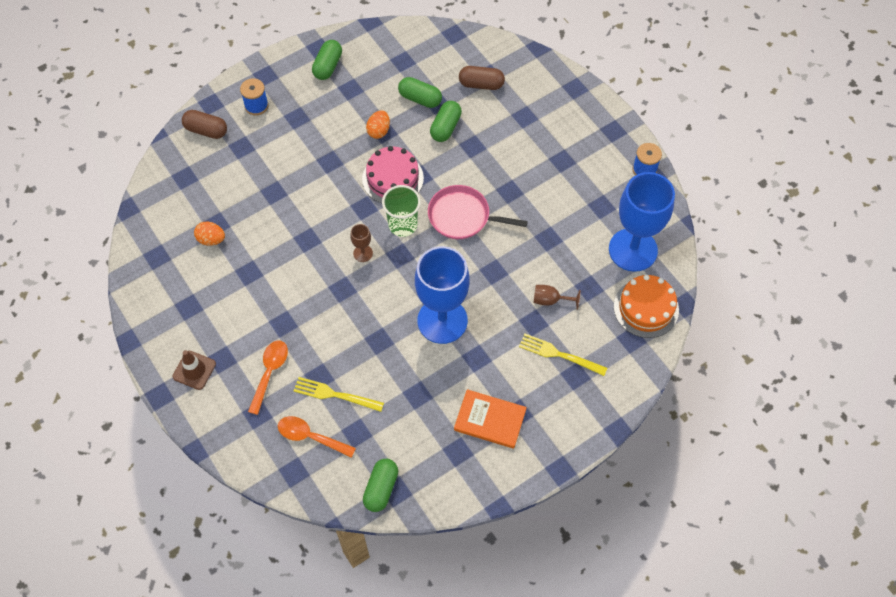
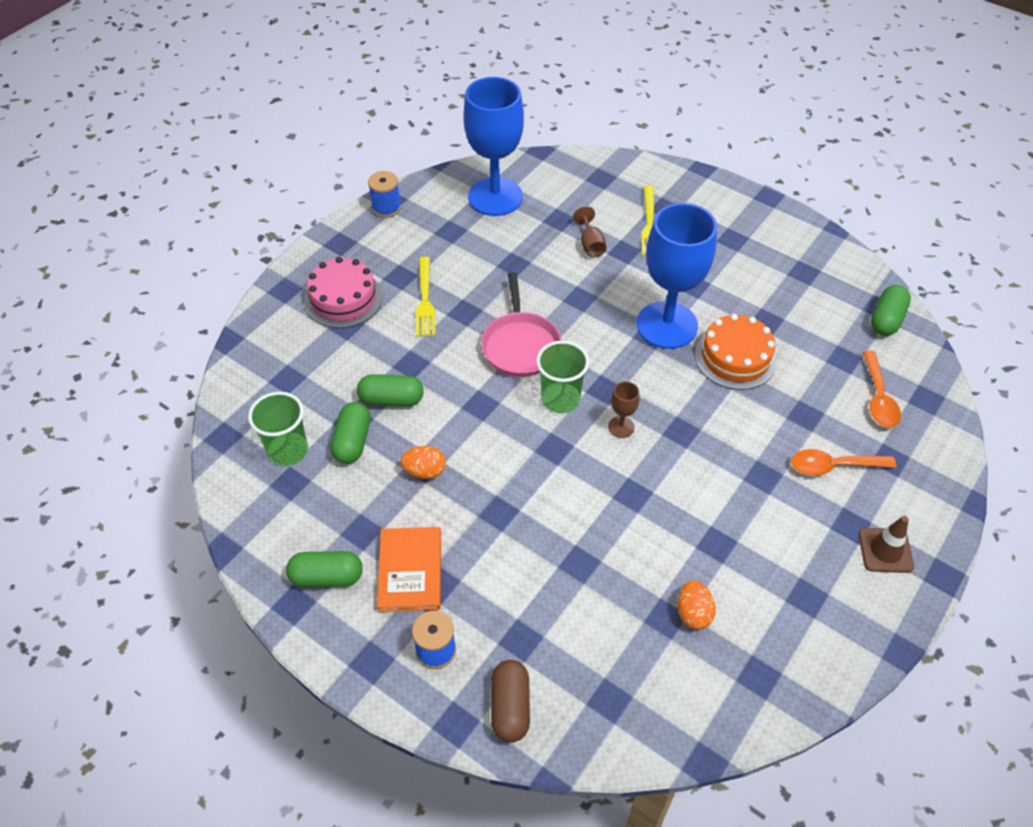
camera: 110 degrees left, 10 degrees down
(334, 395) = (816, 393): yellow fork -> yellow fork (425, 300)
(381, 488) = (886, 320): green capsule -> green capsule turned 60 degrees counterclockwise
(393, 178) = (496, 431): pink cake -> pink cake (343, 298)
(428, 64) = (288, 451): none -> green cup
(481, 84) = (306, 382): brown capsule -> none
(490, 420) = (754, 257): orange book -> orange book (410, 570)
(646, 308) = (560, 175): orange cake -> orange cake (735, 357)

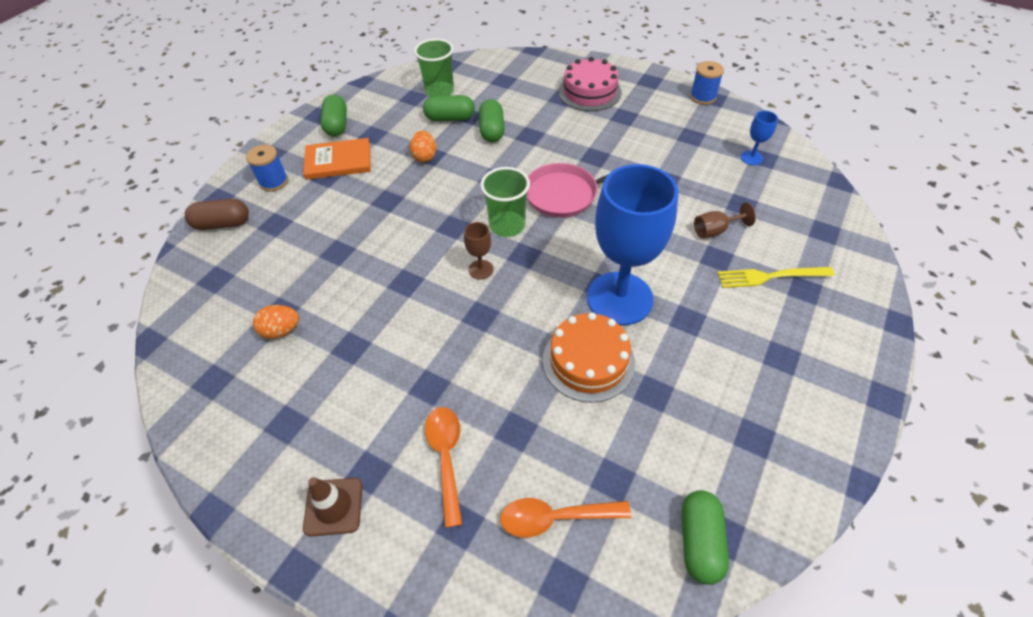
camera: 85 degrees right, 0 degrees up
(425, 300) = (601, 133): yellow fork -> none
(495, 197) = (751, 158): blue goblet -> blue goblet, size x0.40
(886, 320) = (699, 541): green capsule -> green capsule turned 75 degrees clockwise

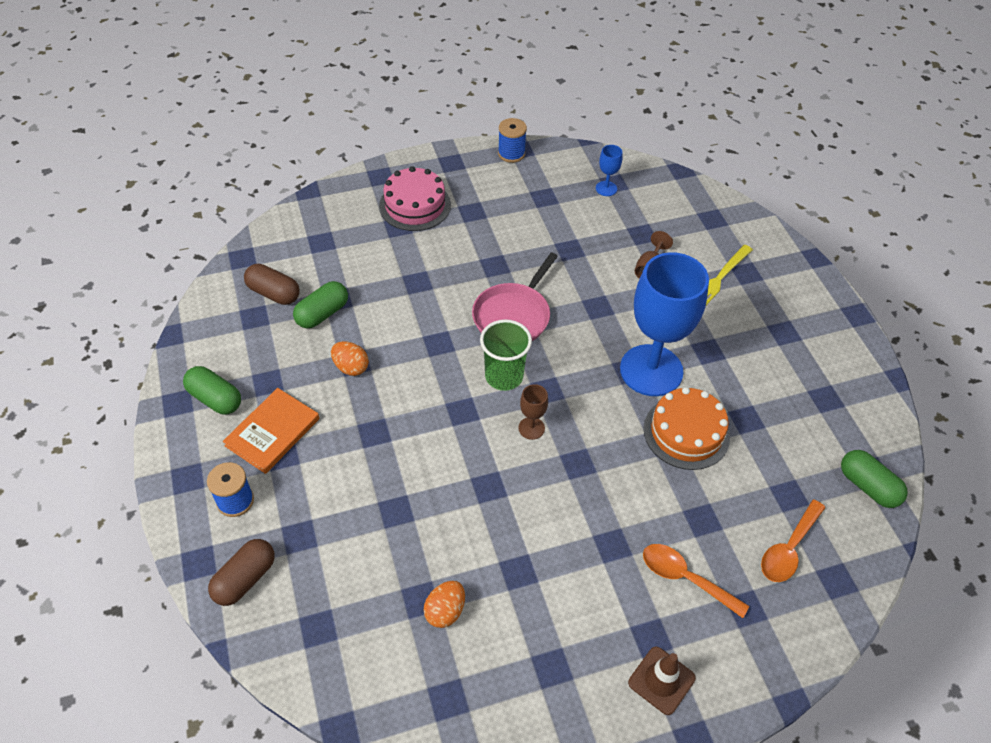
camera: 50 degrees left, 0 degrees up
(439, 91) = (274, 293): green cup -> brown capsule
(492, 130) = (378, 300): green capsule -> none

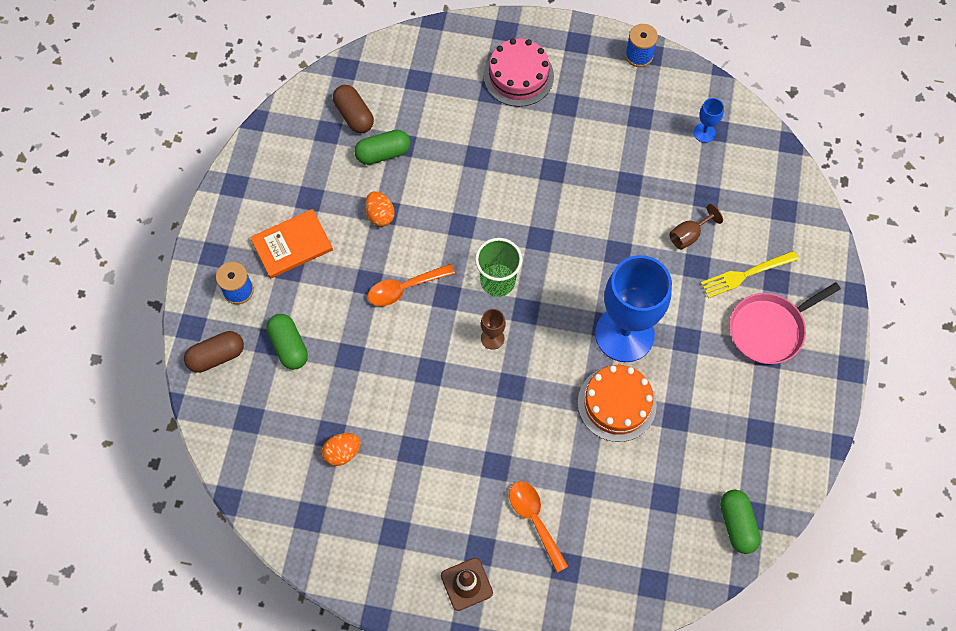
camera: 30 degrees right, 15 degrees up
(215, 399) = (263, 195): green capsule -> green capsule (289, 346)
(513, 316) = (539, 228): pink pan -> pink pan (769, 329)
(789, 549) = (632, 540): orange spoon -> orange spoon (404, 288)

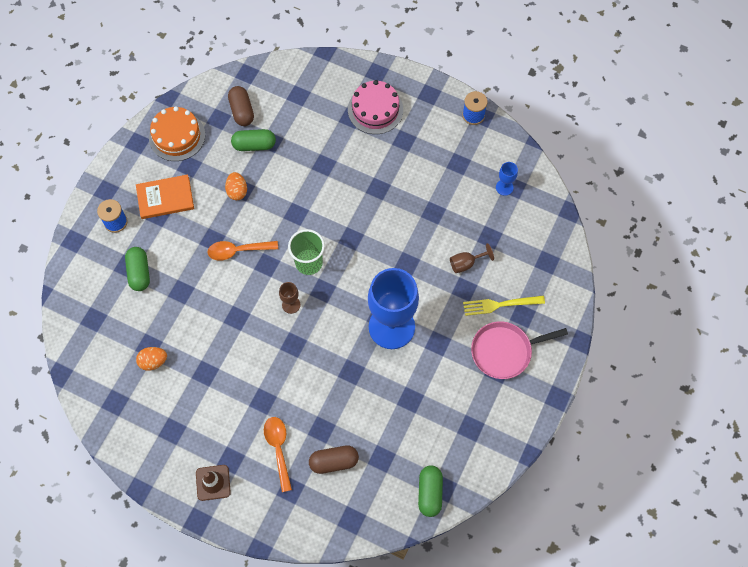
camera: 15 degrees right, 0 degrees up
(216, 356) = (85, 267): brown capsule -> brown capsule (334, 462)
(617, 403) = (368, 378): orange cake -> orange cake (177, 136)

